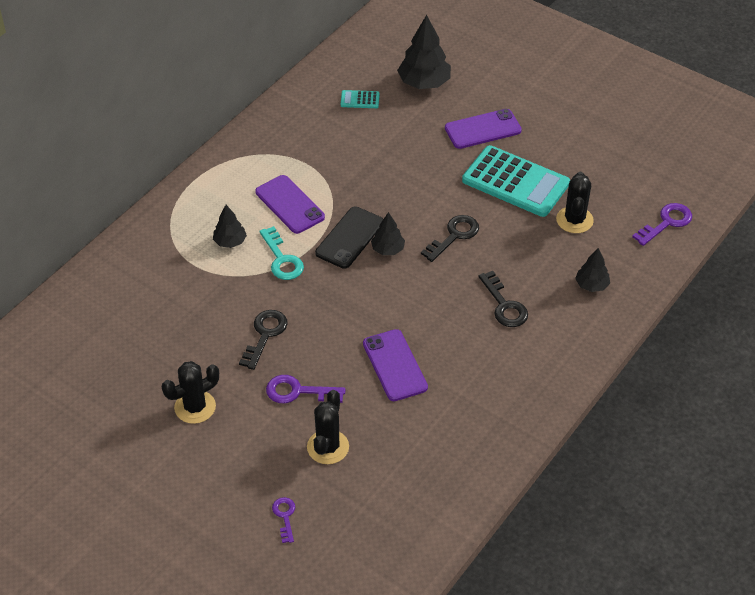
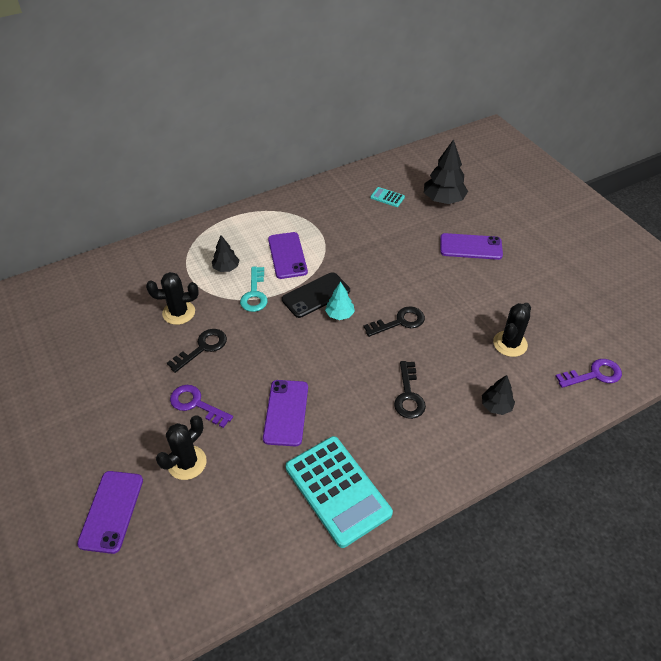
camera: 25 degrees right, 0 degrees up
(195, 407) = (112, 386): black cactus -> black cactus (179, 312)
(285, 516) = (111, 511): purple key -> purple phone
(387, 249) = (339, 314): black tree -> turquoise tree
(515, 182) = (475, 296): turquoise calculator -> turquoise calculator (337, 490)

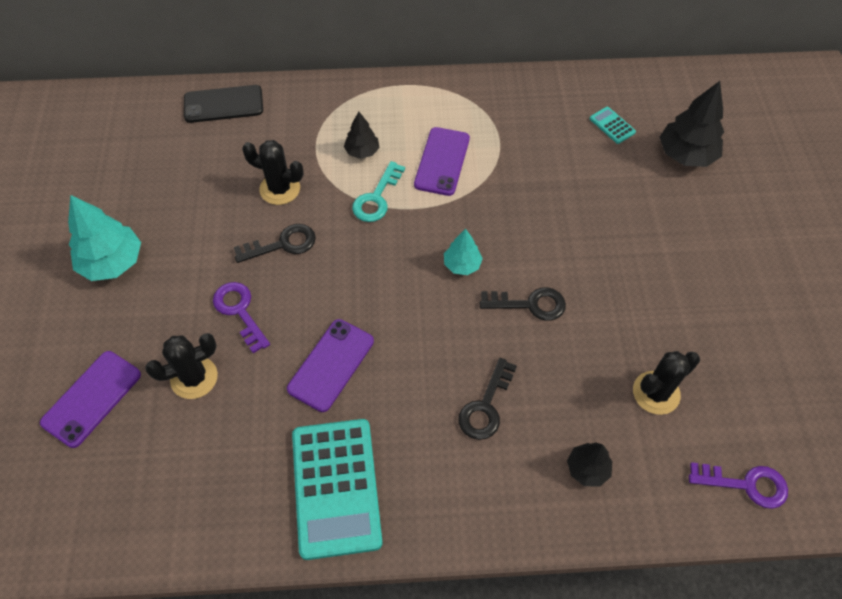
camera: 25 degrees right, 10 degrees up
(72, 409) = (112, 262): none -> turquoise tree
(316, 295) = (447, 228): black phone -> black phone (223, 104)
(470, 247) = (683, 236): purple phone -> none

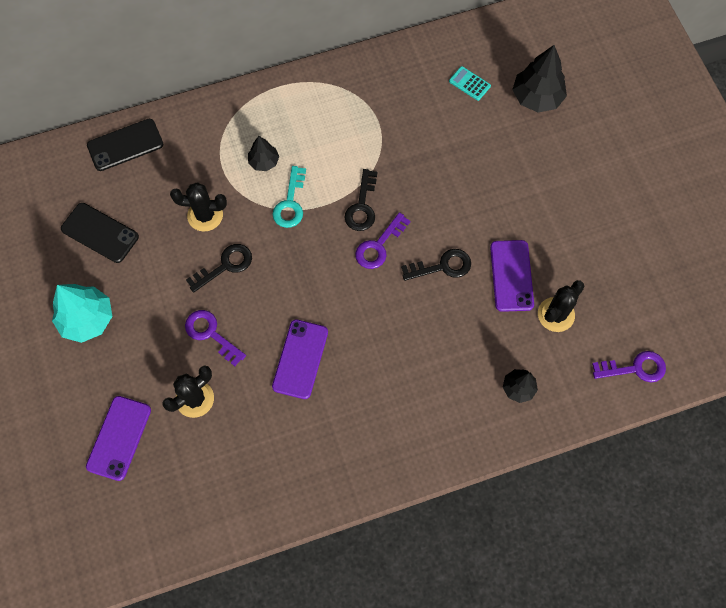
camera: 15 degrees left, 10 degrees up
(162, 180) = (100, 233): none -> black phone
(336, 487) = (336, 454): turquoise calculator -> none
(442, 161) = (335, 154): purple phone -> purple phone (511, 275)
(462, 265) = (379, 246): turquoise tree -> purple key
(485, 406) = (430, 360): black key -> black key (362, 206)

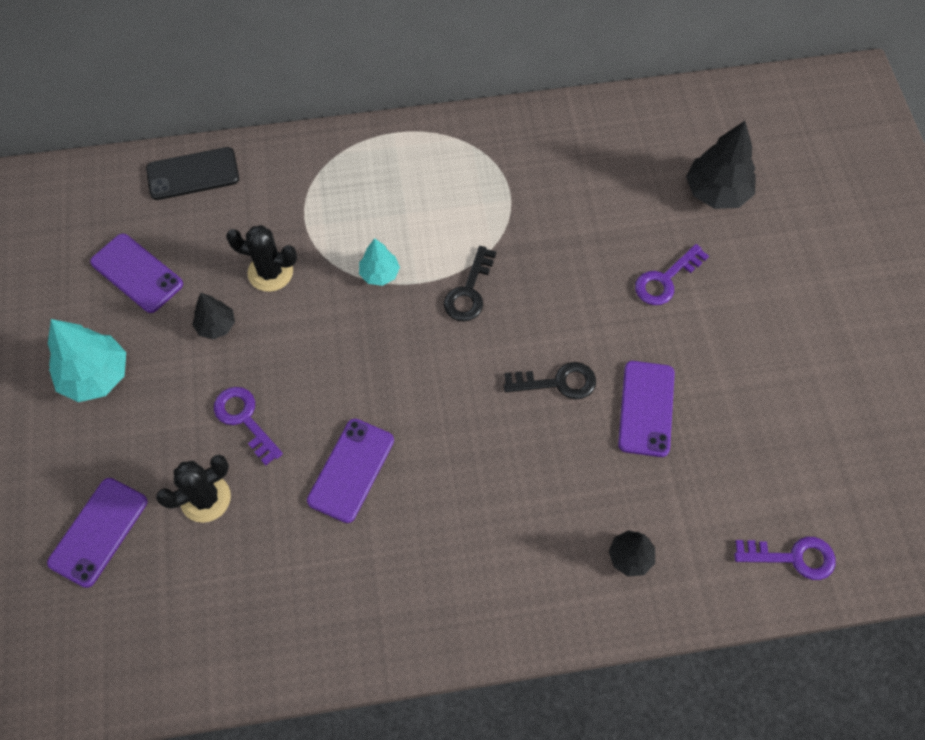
camera: 10 degrees right, 5 degrees down
(100, 233) = (137, 273): black phone -> purple phone
(225, 266) = (282, 337): black key -> none
(264, 162) = (357, 219): black tree -> black tree (216, 326)
(290, 203) = (379, 274): turquoise key -> turquoise tree
(379, 246) = (480, 343): purple key -> purple key (665, 280)
(469, 84) = (633, 163): turquoise calculator -> none
(556, 314) = (697, 468): black cactus -> none

